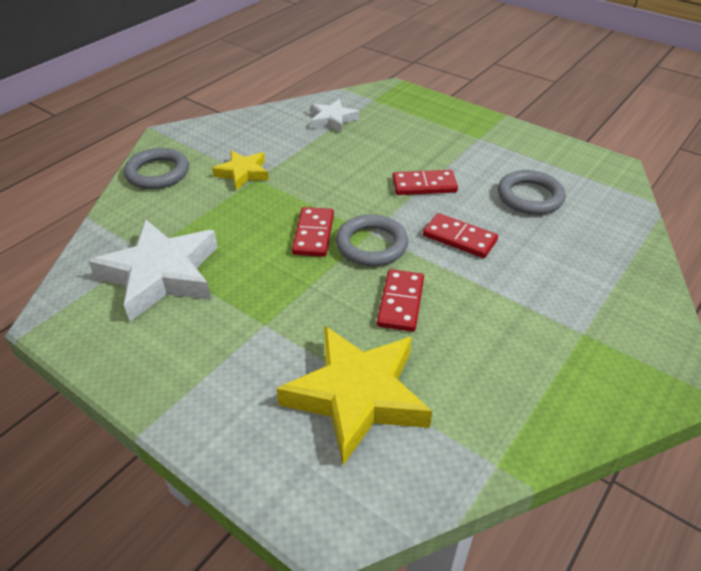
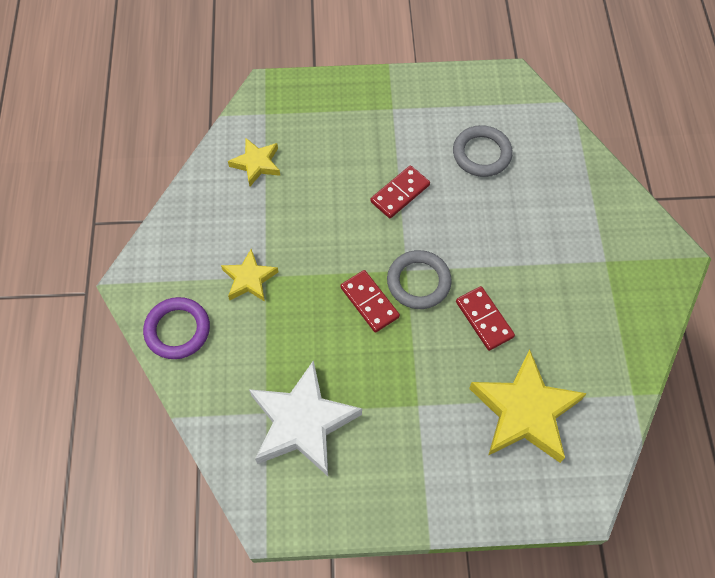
camera: 40 degrees left, 20 degrees up
(158, 173) = (177, 330): grey ring -> purple ring
(332, 120) = (256, 164): white star -> yellow star
(459, 238) = (470, 231): red domino -> none

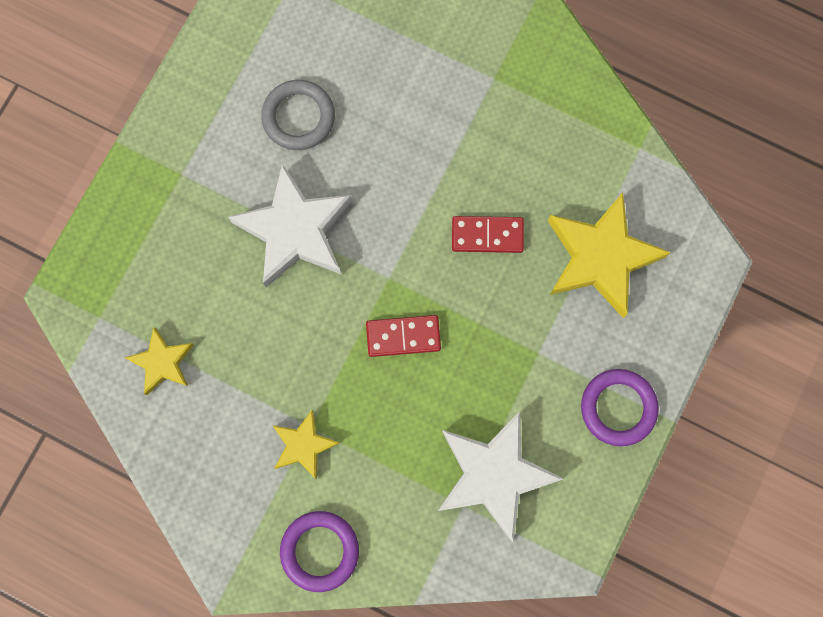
camera: 60 degrees left, 15 degrees up
(400, 193) = (295, 231): red domino -> white star
(413, 491) = (618, 408): none -> purple ring
(418, 282) = (409, 274): grey ring -> none

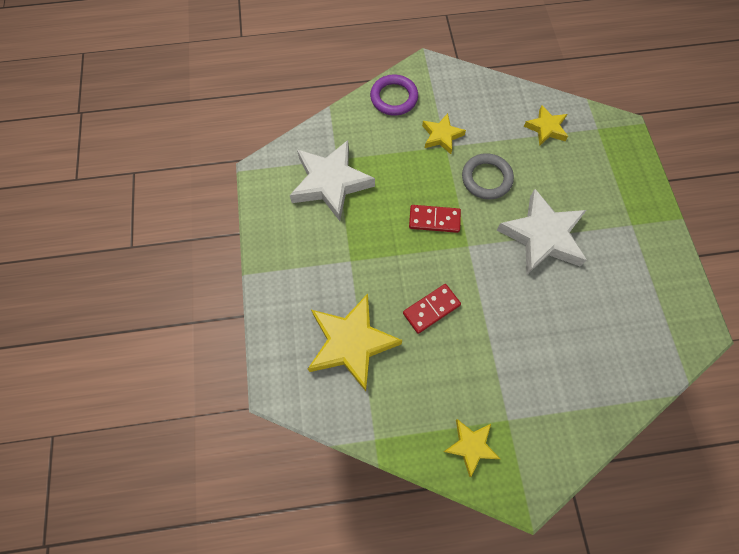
camera: 145 degrees right, 10 degrees down
(298, 117) = (602, 303): grey ring -> grey ring (486, 178)
(403, 336) = (434, 220): red domino -> red domino turned 45 degrees clockwise
(549, 80) = (470, 446): none -> yellow star
(618, 408) = (282, 260): purple ring -> none

